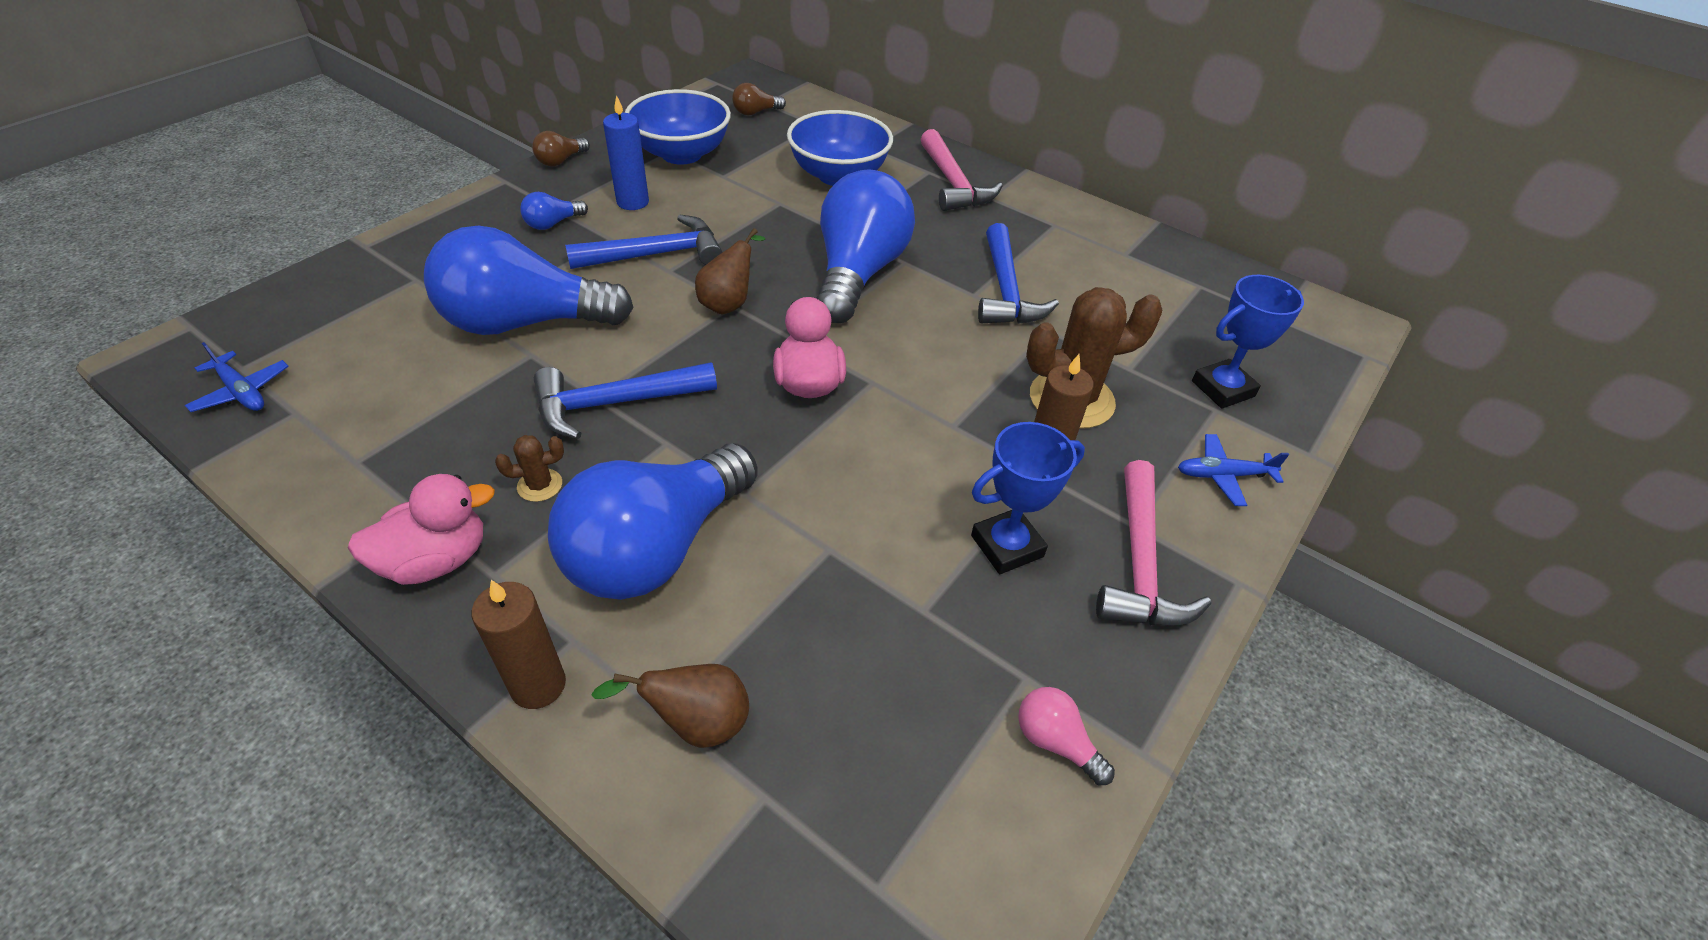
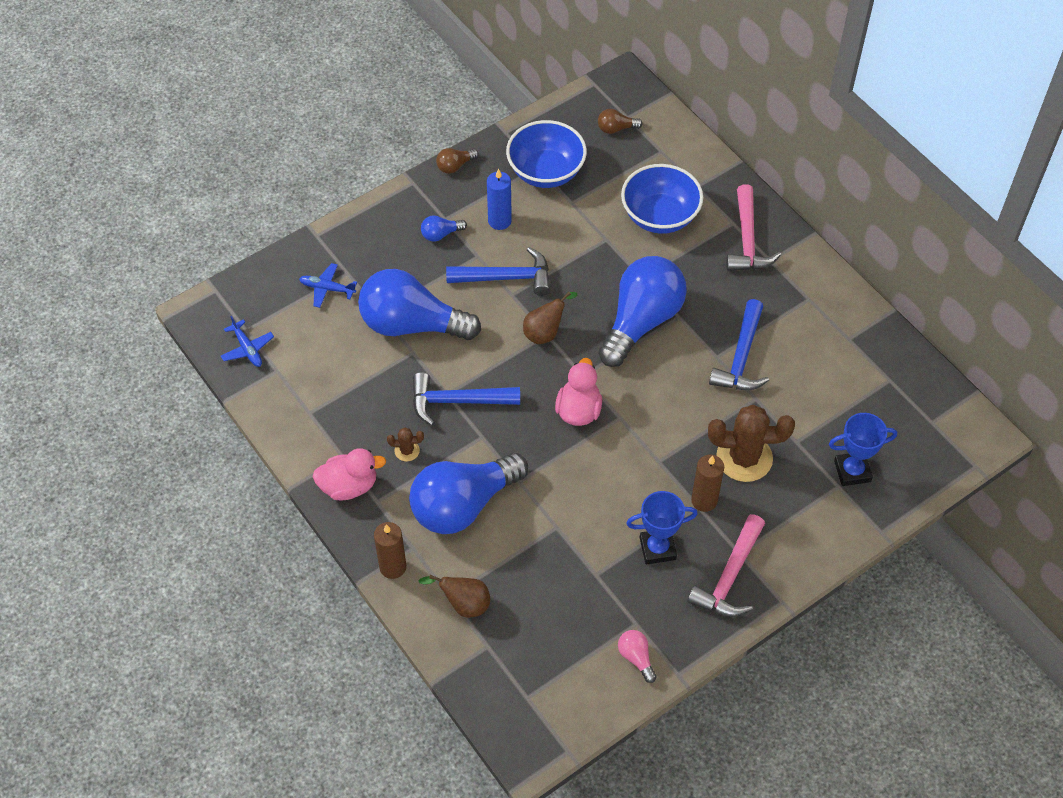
camera: 20 degrees right, 10 degrees up
(1223, 475) = (813, 533): blue plane -> blue plane (327, 289)

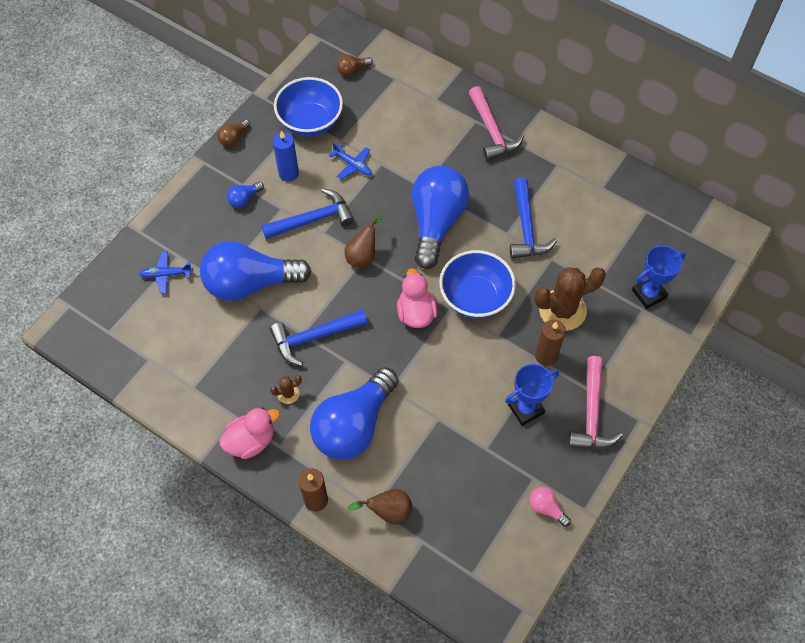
camera: 20 degrees left, 5 degrees up
(247, 348) = (116, 348): blue plane -> blue plane (353, 165)
(660, 216) = (416, 132): blue bowl -> blue bowl (475, 297)

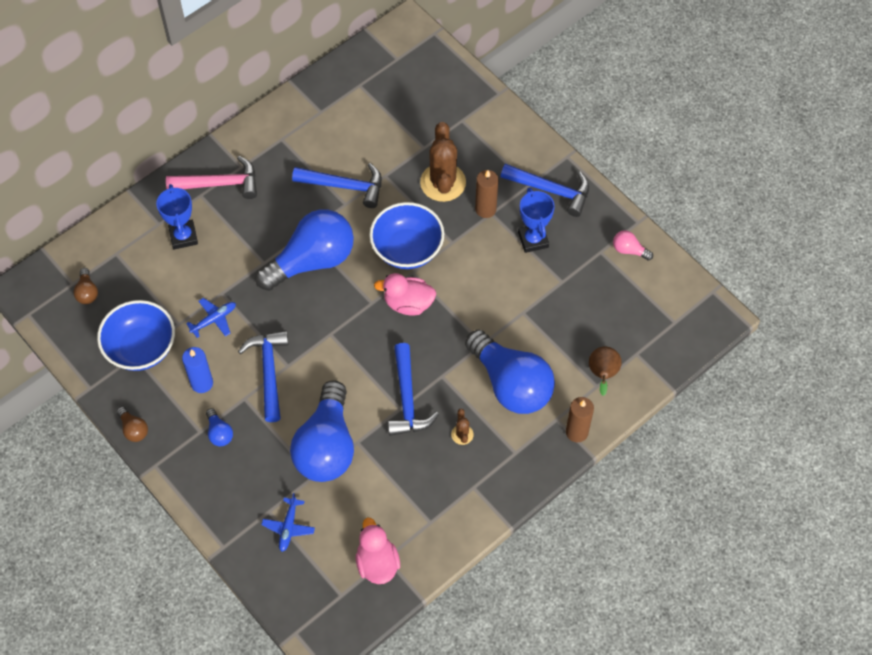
camera: 75 degrees left, 0 degrees up
(251, 441) = (503, 477): pink duck -> pink duck (377, 563)
(363, 256) = (328, 335): brown pear -> none
(436, 222) = (312, 261): blue light bulb -> blue light bulb turned 120 degrees clockwise
(546, 508) = (629, 250): pink light bulb -> pink light bulb turned 60 degrees clockwise
(591, 413) = (551, 190): pink hammer -> blue hammer
(649, 294) = (447, 111): blue trophy -> blue trophy (183, 236)

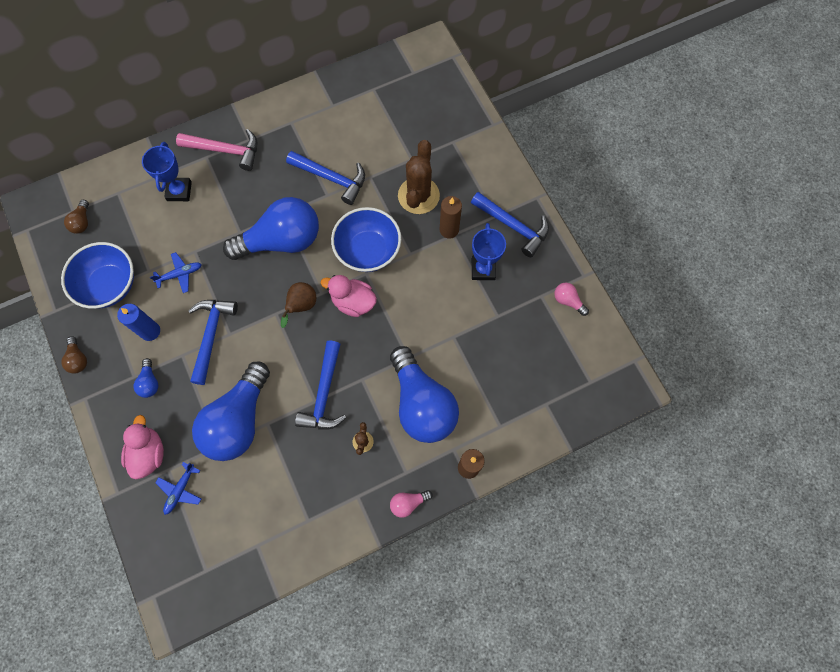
camera: 15 degrees right, 10 degrees up
(377, 563) = (247, 548): pink duck -> pink duck (149, 453)
(527, 480) = (408, 503): none -> pink light bulb
(602, 374) = (509, 416): brown pear -> brown pear (301, 306)

